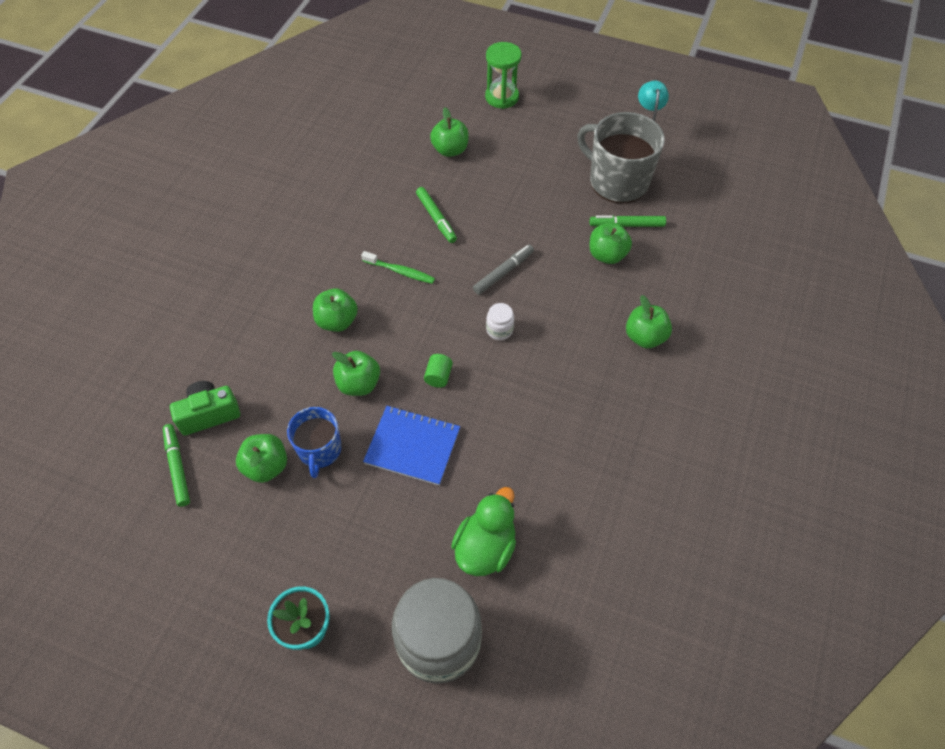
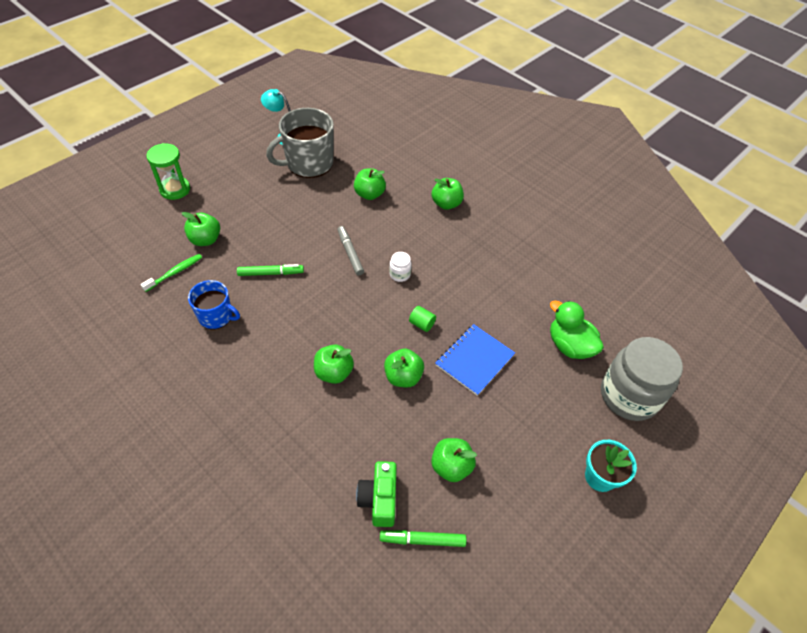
camera: 70 degrees left, 5 degrees down
(320, 450) = (452, 423): blue mug -> blue mug (216, 316)
(400, 271) = (309, 314): green toothbrush -> green toothbrush (175, 272)
(626, 225) = (350, 175): green marker -> none

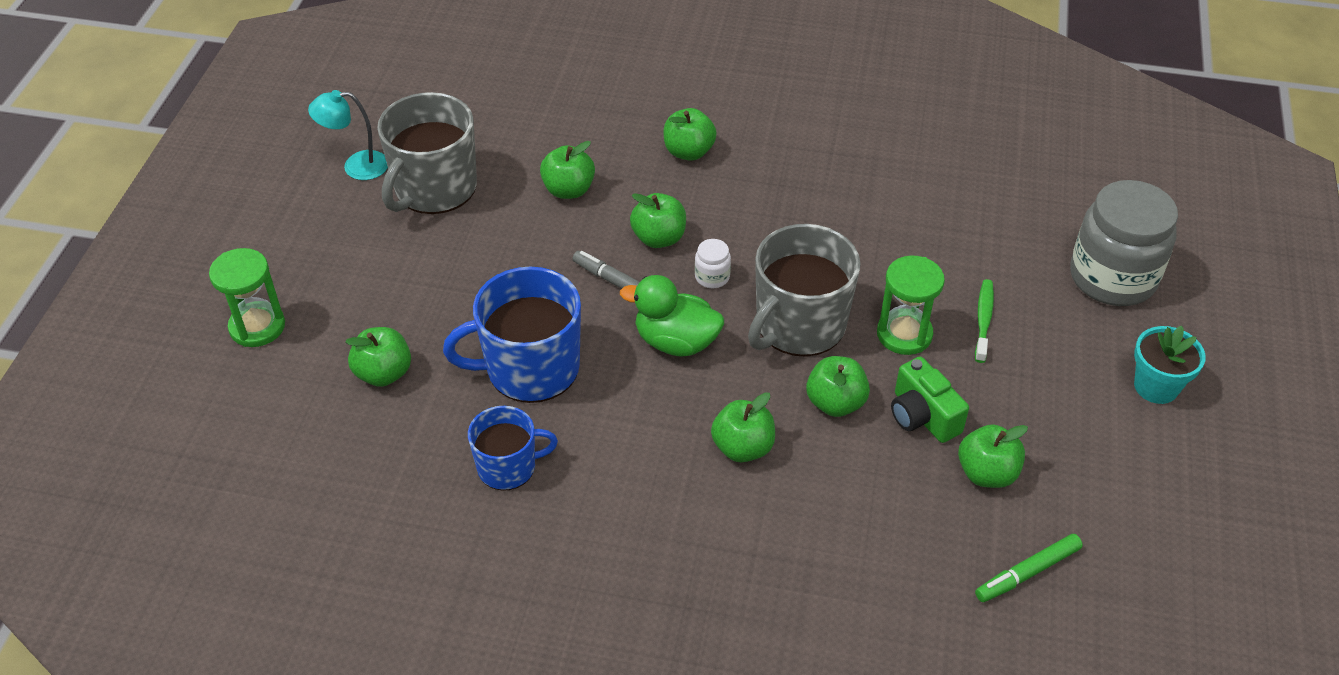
camera: 30 degrees left, 5 degrees down
(175, 272) = (383, 442): green toothbrush -> green toothbrush (983, 320)
(271, 273) = (530, 368): green marker -> blue mug
(379, 499) = (937, 560): green camera -> green camera (922, 416)
(391, 240) = (659, 238): none -> green apple
(422, 324) = (799, 325): green cylinder -> grey mug
(474, 360) = (904, 334): blue notebook -> green hourglass
(569, 345) = (999, 255): green duck -> green duck (676, 342)

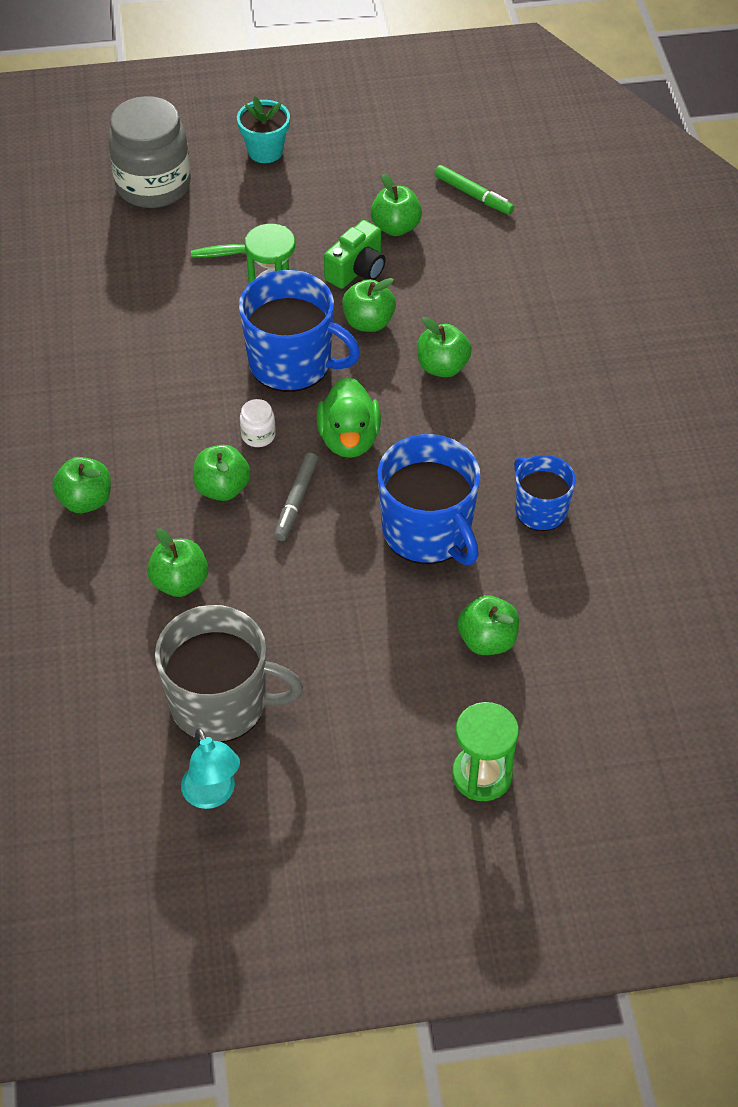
camera: 110 degrees left, 5 degrees up
(799, 325) = (292, 363): grey mug -> blue mug

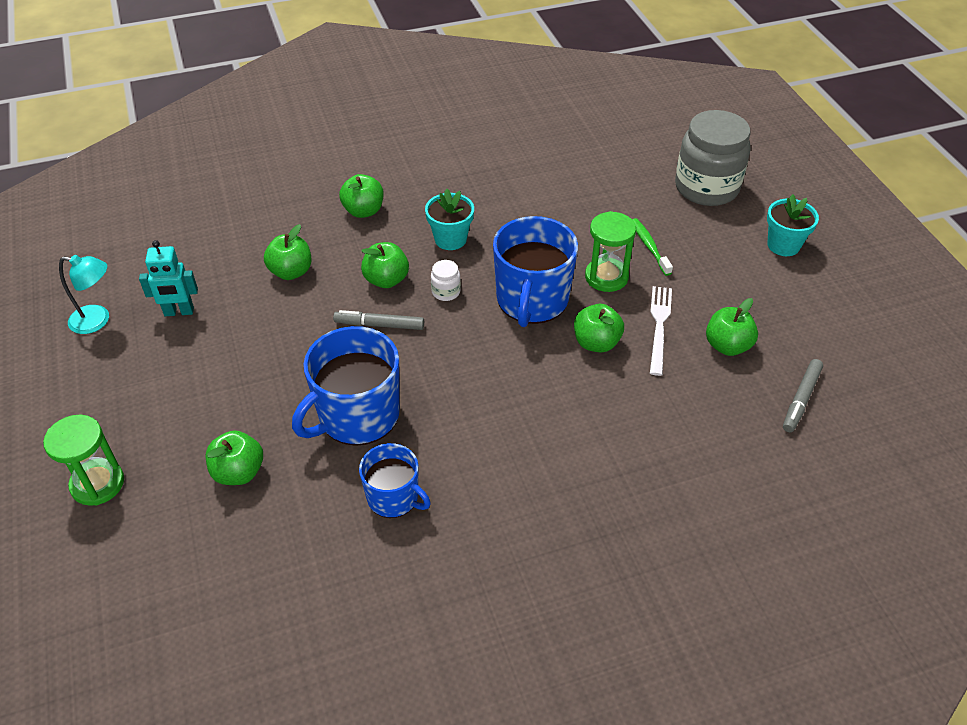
camera: 80 degrees right, 5 degrees down
(168, 420) = (450, 239): none -> turquoise flower pot
(213, 795) = (97, 320): turquoise lamp -> turquoise lamp turned 135 degrees counterclockwise
(221, 703) = (179, 312): grey mug -> turquoise robot
(349, 439) = (453, 348): green duck -> none
(357, 270) = (659, 326): green camera -> white fork
(442, 367) = (557, 402): green apple -> none
(473, 195) = (801, 399): green marker -> grey marker
(540, 509) = (394, 497): blue mug -> blue mug turned 75 degrees clockwise

